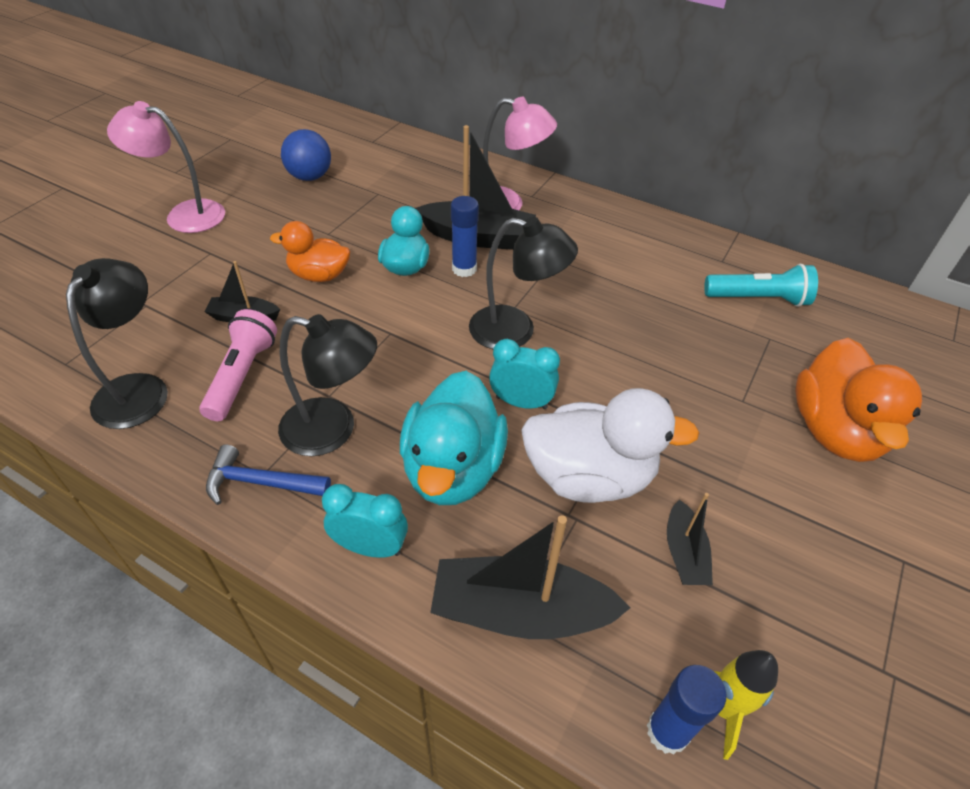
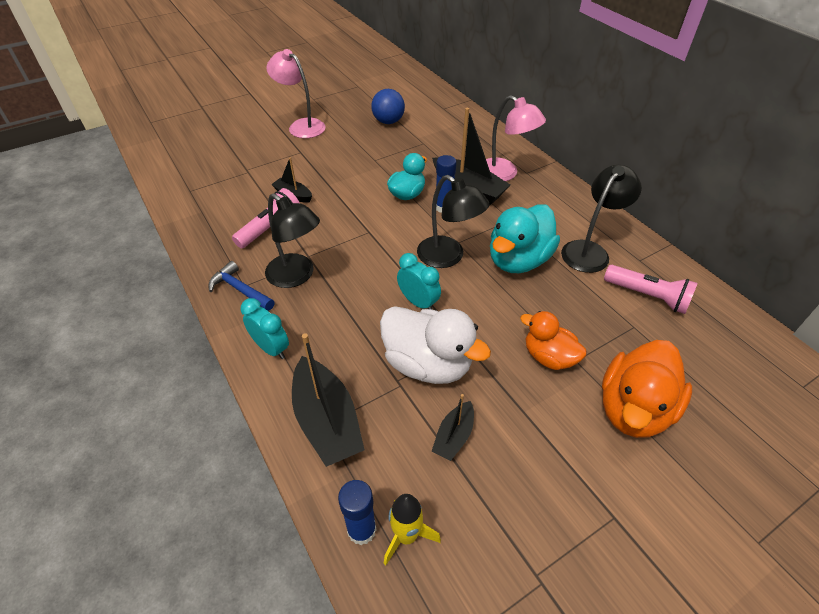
camera: 30 degrees right, 0 degrees up
(139, 389) = (215, 216): black lamp -> black lamp (589, 251)
(319, 275) = (351, 184): orange duck -> orange duck (548, 357)
(453, 469) = (347, 325): turquoise duck -> turquoise duck (518, 260)
(520, 611) = (327, 421): black boat -> black boat turned 150 degrees counterclockwise
(758, 299) = (647, 296): turquoise flashlight -> pink flashlight

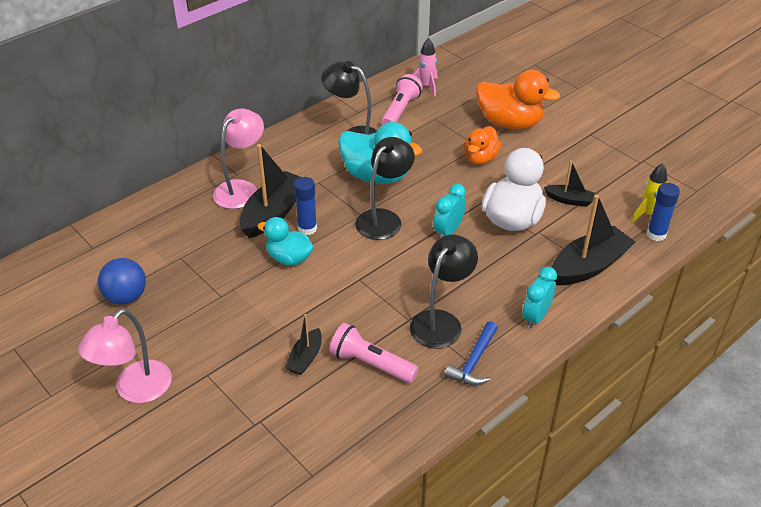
camera: 100 degrees left, 5 degrees down
(711, 330) = (426, 86): none -> pink rocket

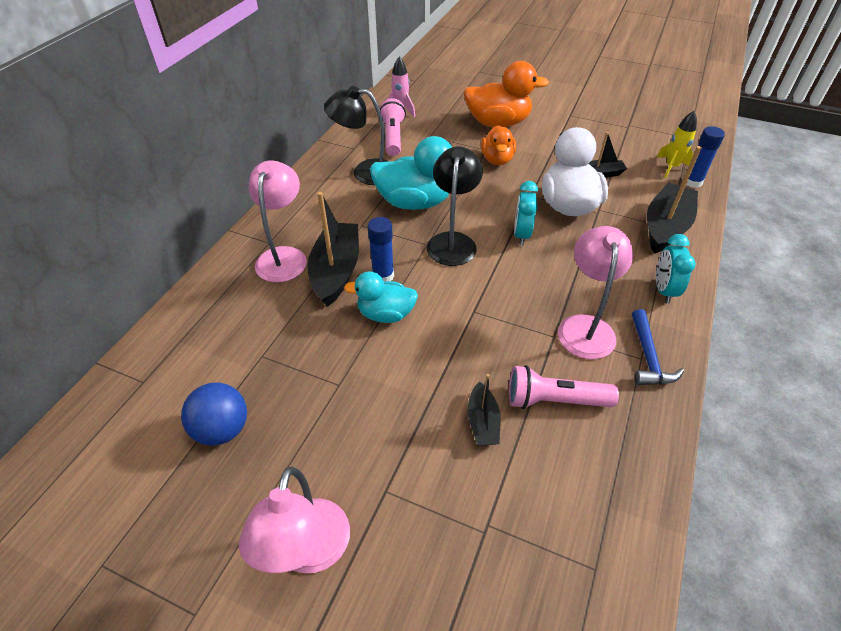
camera: 25 degrees left, 5 degrees up
(441, 321) = (585, 326): black lamp -> pink lamp

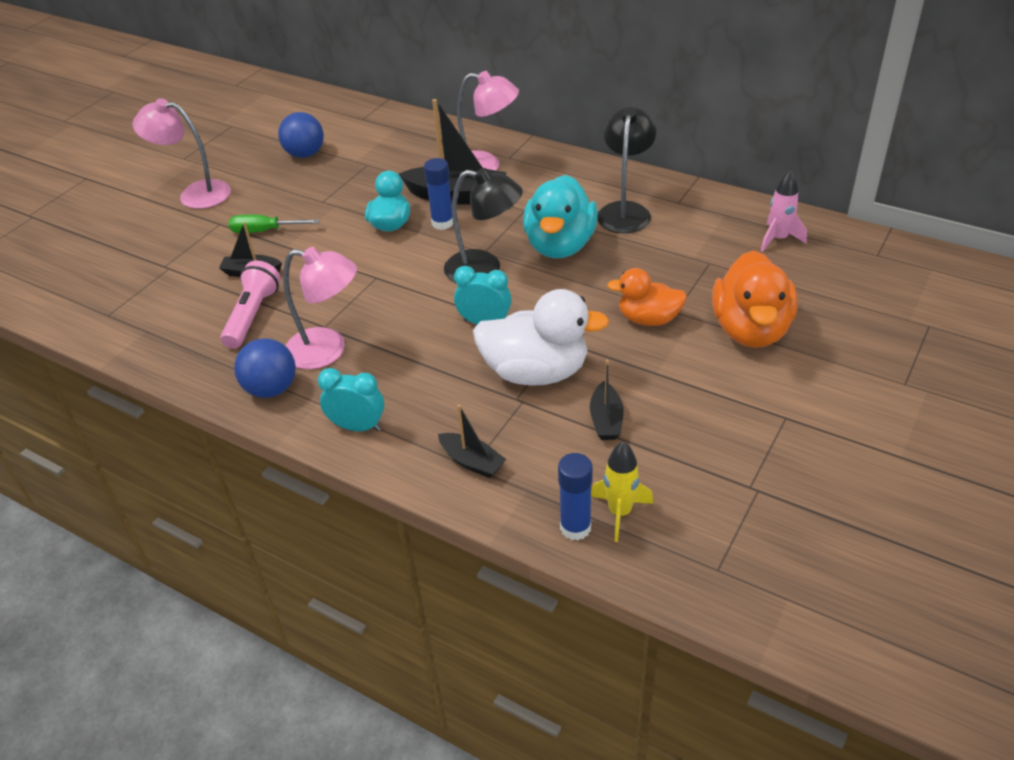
camera: 100 degrees right, 5 degrees down
(393, 137) = (705, 232): pink flashlight -> none
(401, 430) = (265, 231): none -> green screwdriver
(648, 357) = (271, 389): blue hammer -> blue ball
(665, 227) = (472, 462): black boat -> black boat, size x0.53

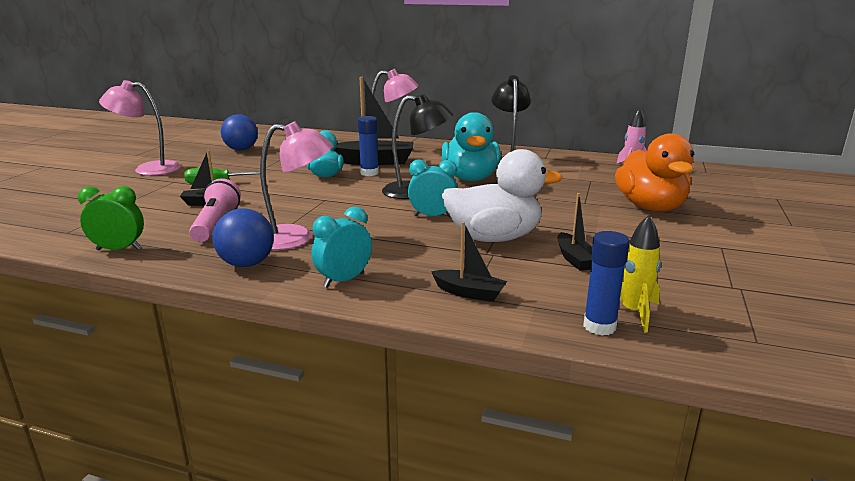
camera: 15 degrees left, 20 degrees down
(155, 351) = (119, 249): none -> green clock
(357, 427) = (344, 280): turquoise clock -> turquoise clock turned 45 degrees counterclockwise
(648, 319) = (567, 207): orange duck -> none

